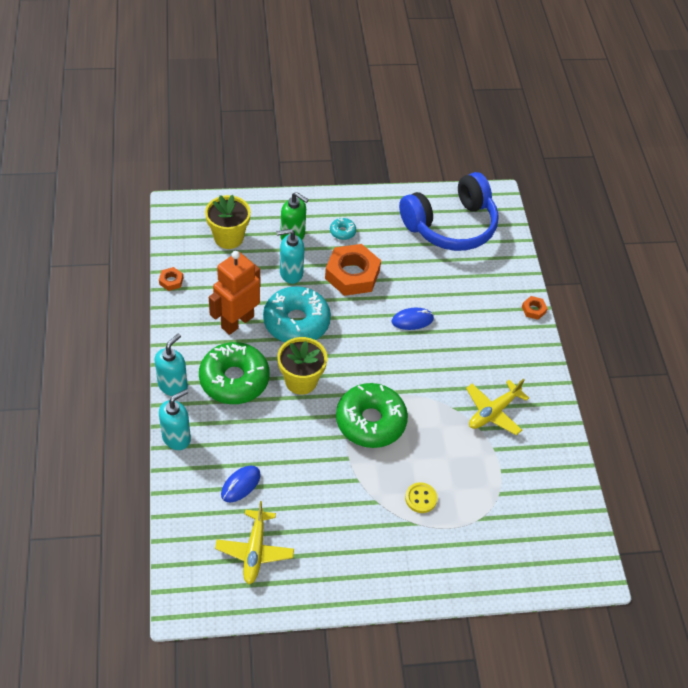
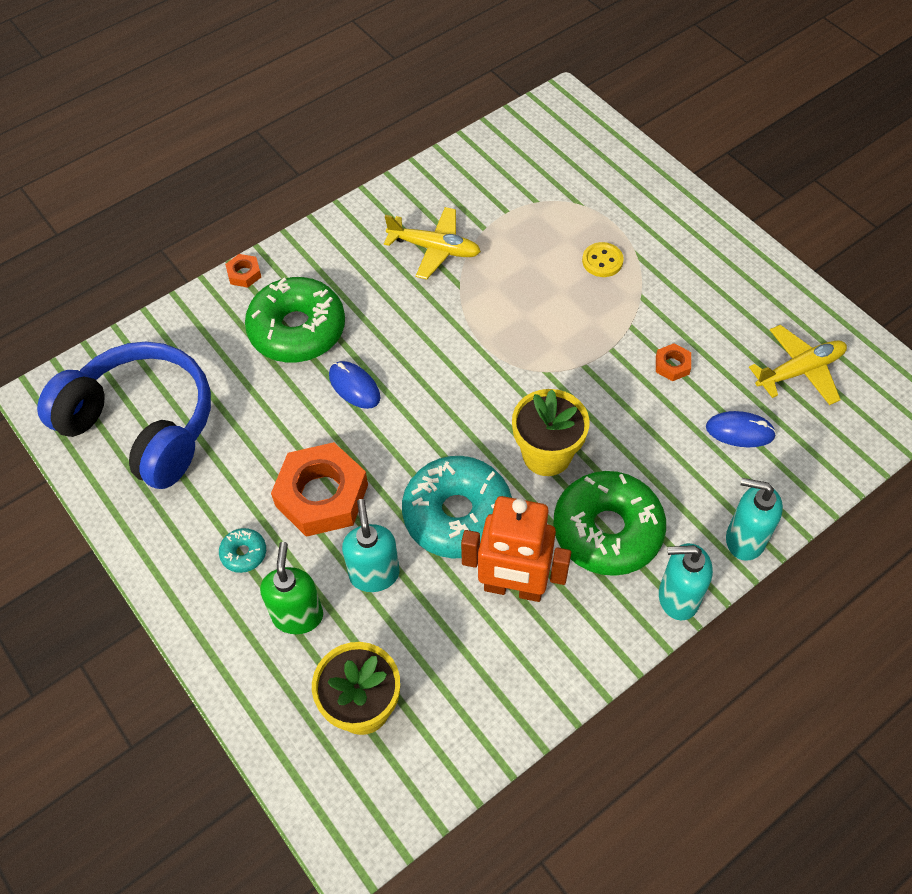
camera: 115 degrees left, 5 degrees up
(171, 281) = (508, 731): orange nut -> orange nut (672, 365)
(291, 273) = (374, 574): turquoise soap dispenser -> turquoise soap dispenser turned 150 degrees counterclockwise
(370, 421) = (544, 353): green donut -> green donut (297, 329)

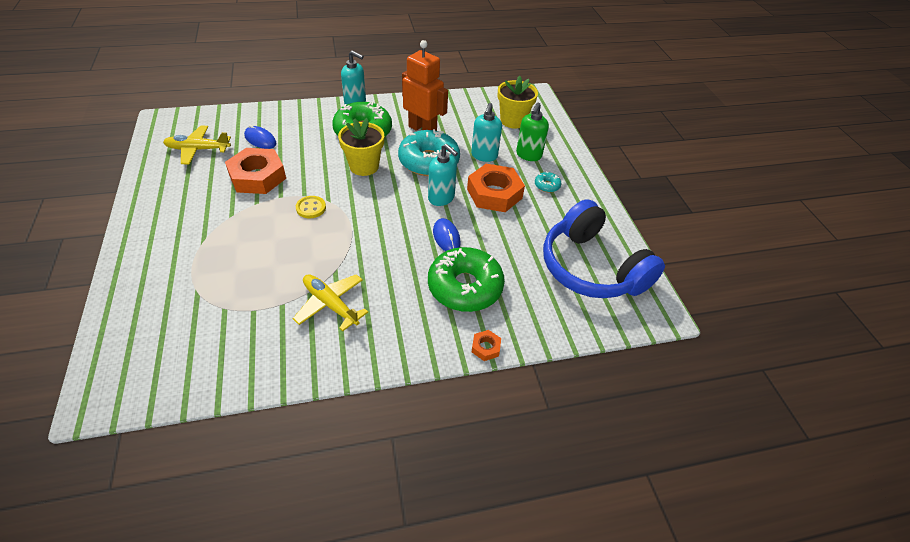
camera: 160 degrees left, 10 degrees down
(602, 261) = (229, 246): yellow button -> yellow button (311, 208)
(672, 365) = (257, 177): orange nut -> orange nut, size x2.29
(744, 539) = (307, 108): turquoise soap dispenser -> turquoise soap dispenser (441, 198)

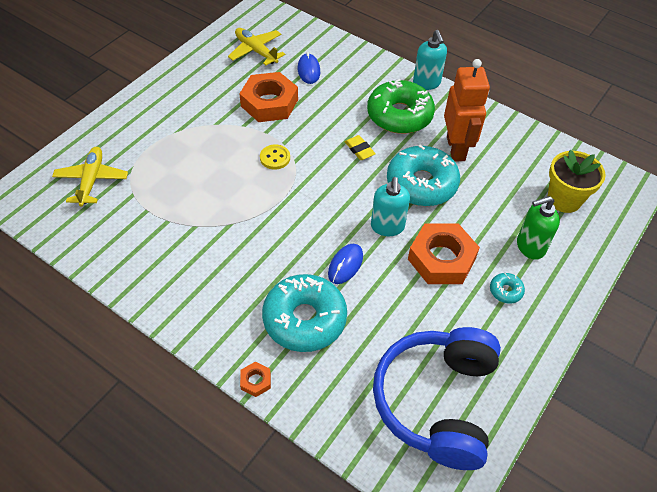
camera: 50 degrees right, 5 degrees up
(330, 304) = (196, 248): yellow plane -> yellow plane (92, 180)
(364, 166) = (359, 150): yellow flower pot -> yellow eraser
(465, 287) = (304, 319): green donut -> turquoise donut
(484, 156) = (482, 215): turquoise soap dispenser -> none

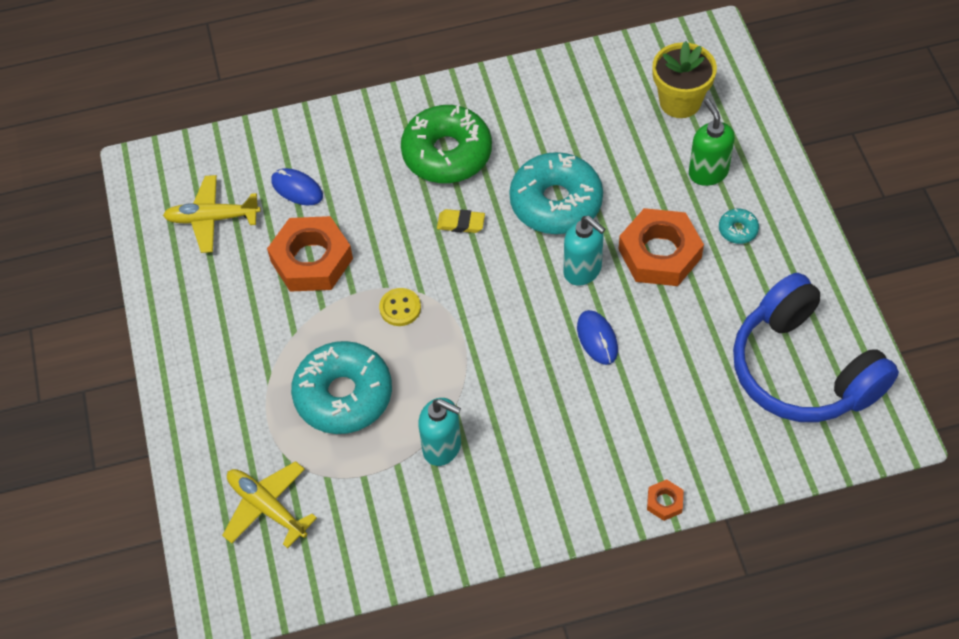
camera: 45 degrees left, 5 degrees up
(304, 319) = (630, 416): turquoise donut -> turquoise donut (343, 395)
(426, 83) = (424, 95): turquoise soap dispenser -> turquoise soap dispenser (442, 447)
(456, 149) = (538, 139): orange robot -> none
(530, 247) = (708, 172): green soap dispenser -> green soap dispenser turned 135 degrees clockwise

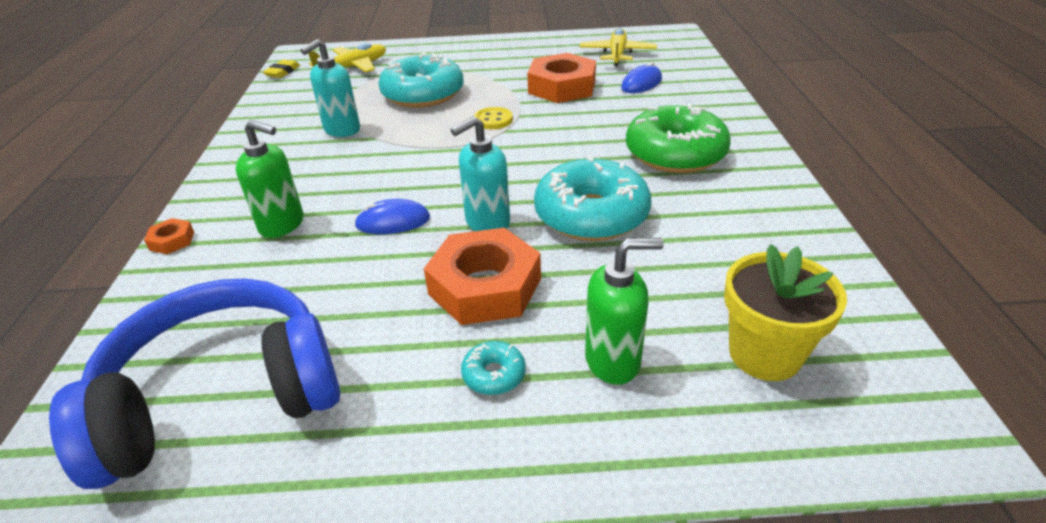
camera: 100 degrees right, 20 degrees down
(461, 223) = (579, 155): yellow eraser -> yellow eraser (282, 72)
(621, 423) = (282, 225): none -> green soap dispenser

